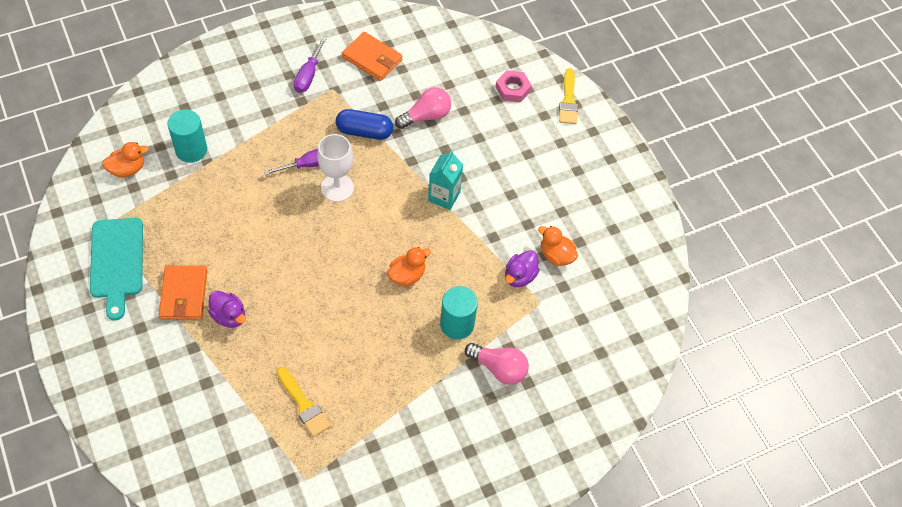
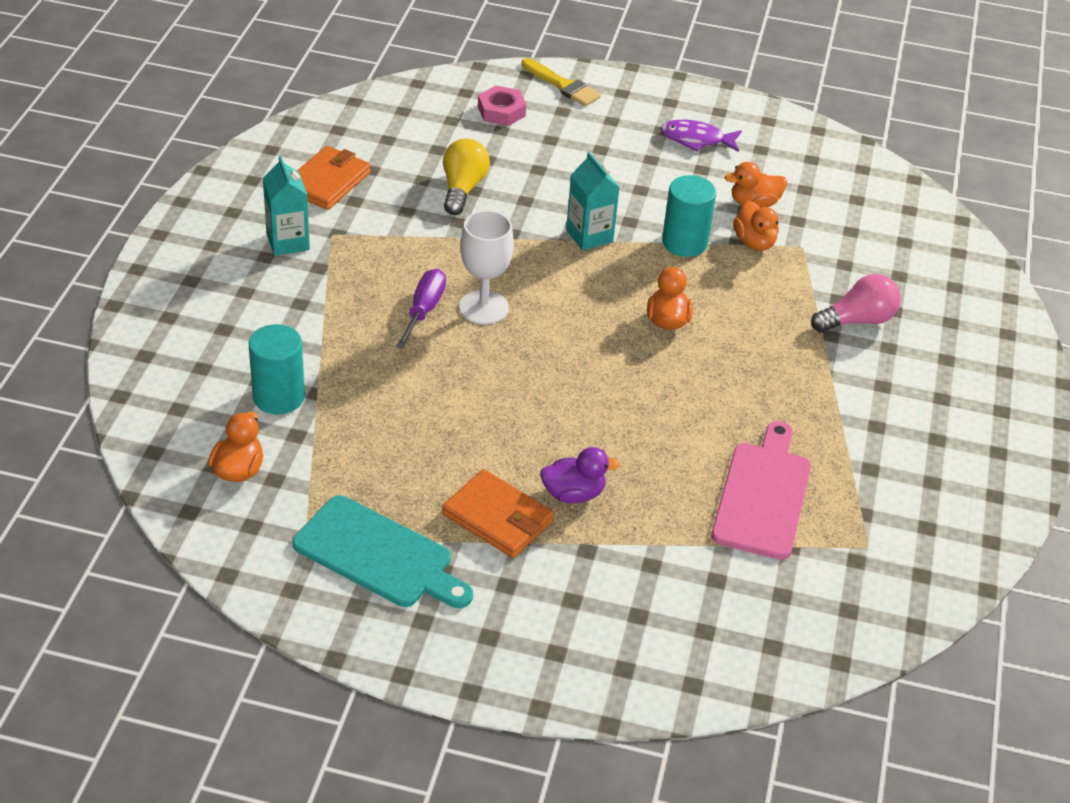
camera: 50 degrees left, 15 degrees down
(303, 404) = (763, 495): yellow brush -> pink cutting board
(308, 75) = (288, 242): purple screwdriver -> turquoise carton
(364, 131) = (427, 244): blue capsule -> none
(372, 58) = (327, 182): orange wallet -> orange wallet turned 45 degrees counterclockwise
(426, 116) = (462, 188): pink light bulb -> yellow light bulb
(457, 324) = (771, 319): turquoise cylinder -> turquoise cylinder (684, 242)
(519, 276) = (754, 242): purple duck -> orange duck
(587, 192) = (696, 139): none -> purple fish

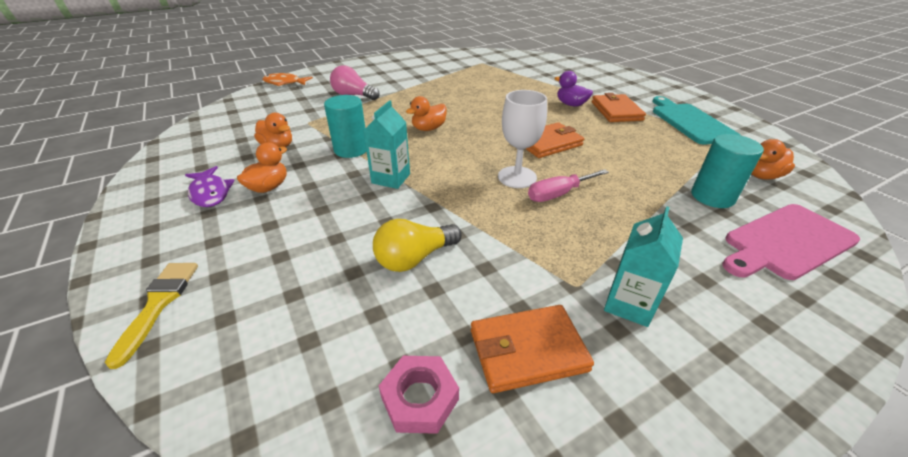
camera: 130 degrees left, 5 degrees down
(424, 310) = (558, 194): purple screwdriver -> pink screwdriver
(501, 111) = (254, 315): pink nut -> pink nut (419, 398)
(510, 381) = (548, 143): none -> orange wallet
(754, 242) = (321, 133): orange duck -> orange duck (269, 187)
(763, 495) = (494, 79): pink cutting board -> pink cutting board (786, 242)
(986, 286) = (284, 83): none -> orange fish

